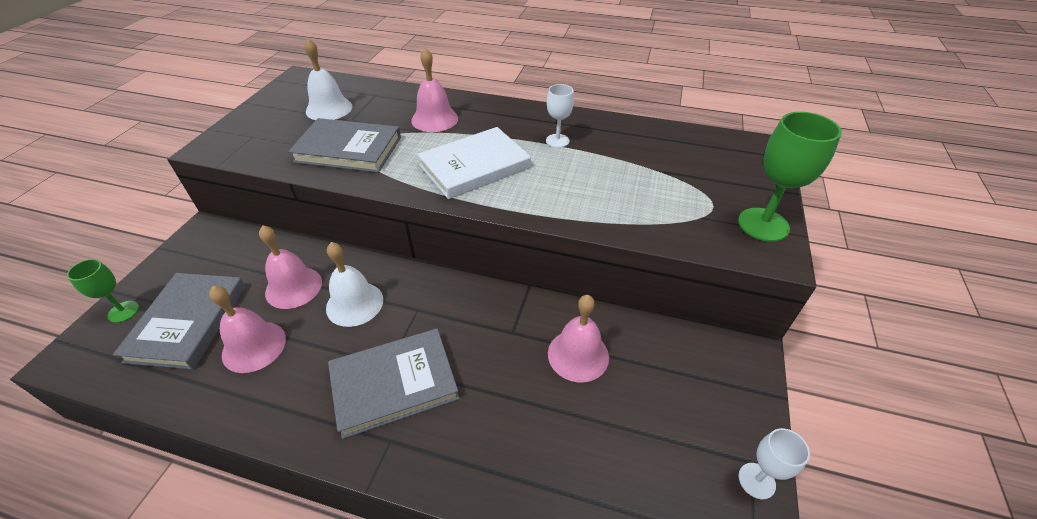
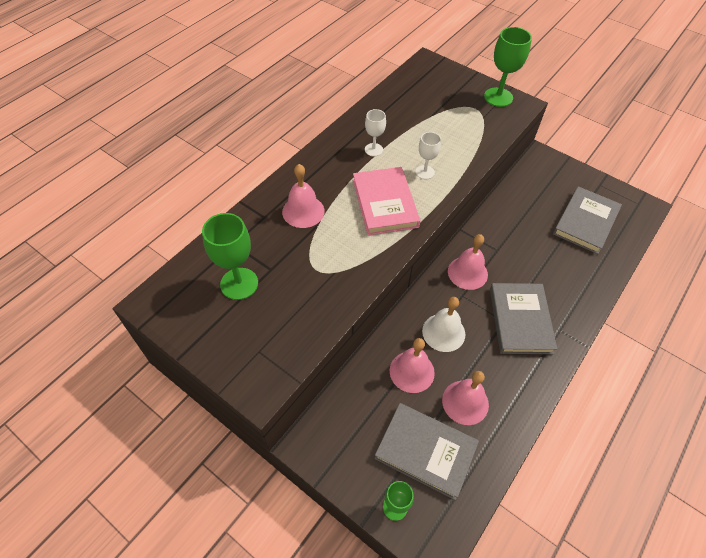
camera: 70 degrees left, 10 degrees up
(329, 109) = (239, 284): white bell -> green goblet
(348, 149) = (321, 278): grey book -> grey book (585, 222)
(474, 166) = (385, 203): white book -> pink book
(578, 355) = (522, 225): pink bell -> pink bell (467, 272)
(756, 480) = (609, 188): white goblet -> white goblet (425, 172)

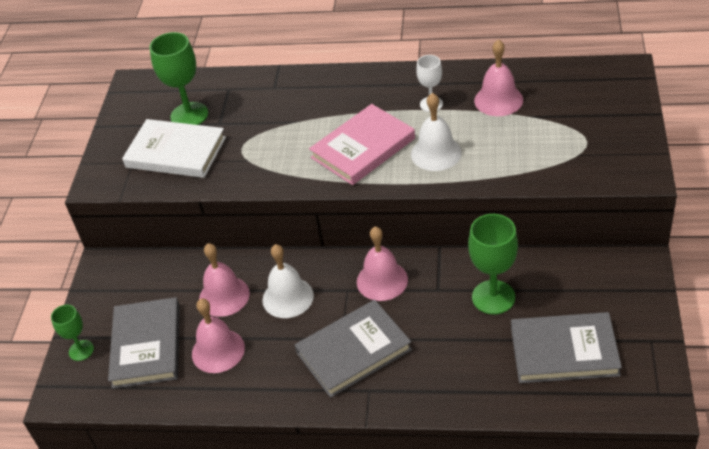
camera: 65 degrees right, 10 degrees down
(277, 314) = (176, 152): none -> white book
(303, 211) = (302, 105): pink bell -> pink bell (498, 100)
(425, 172) = (436, 153): white goblet -> white bell
(498, 97) = (631, 150): green goblet -> green goblet (493, 297)

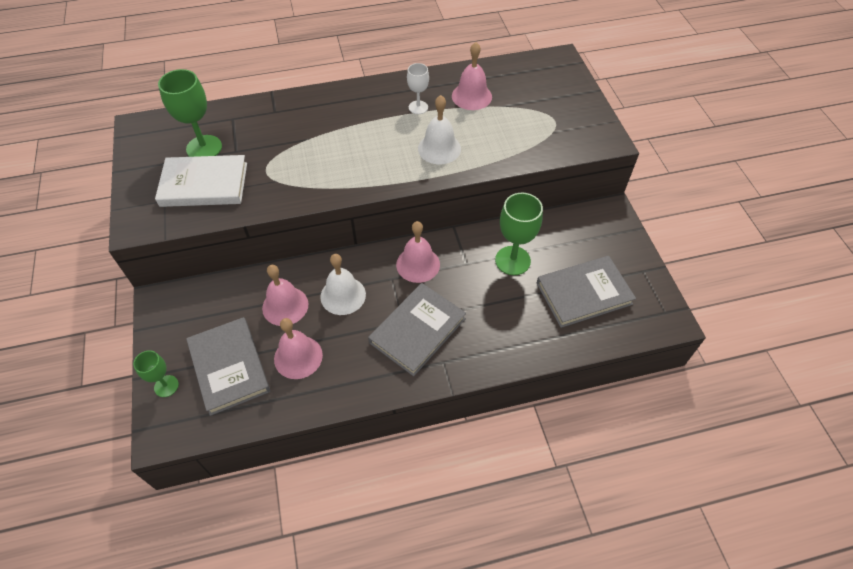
camera: 25 degrees left, 10 degrees up
(363, 148) = (375, 154): pink book -> none

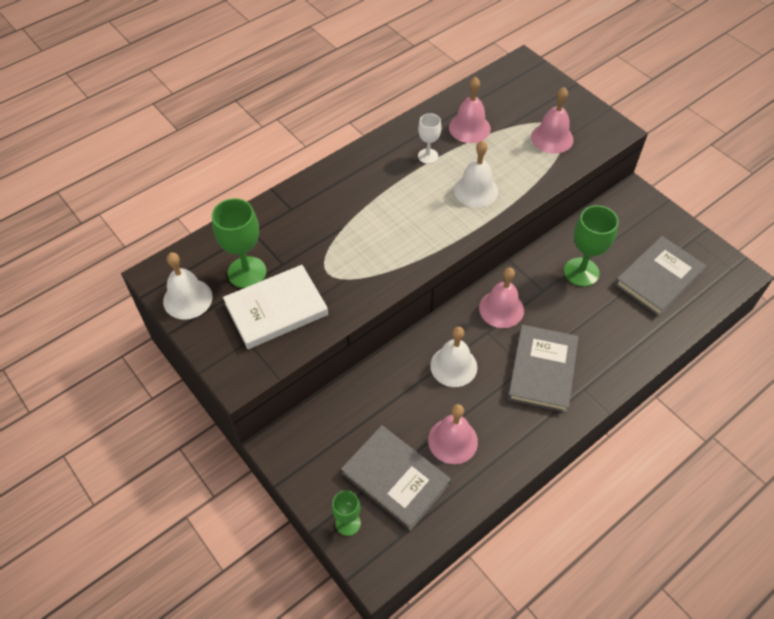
camera: 25 degrees left, 0 degrees up
(145, 151) = (187, 299): none -> white bell
(285, 306) = (406, 398): pink bell -> pink bell (552, 138)

